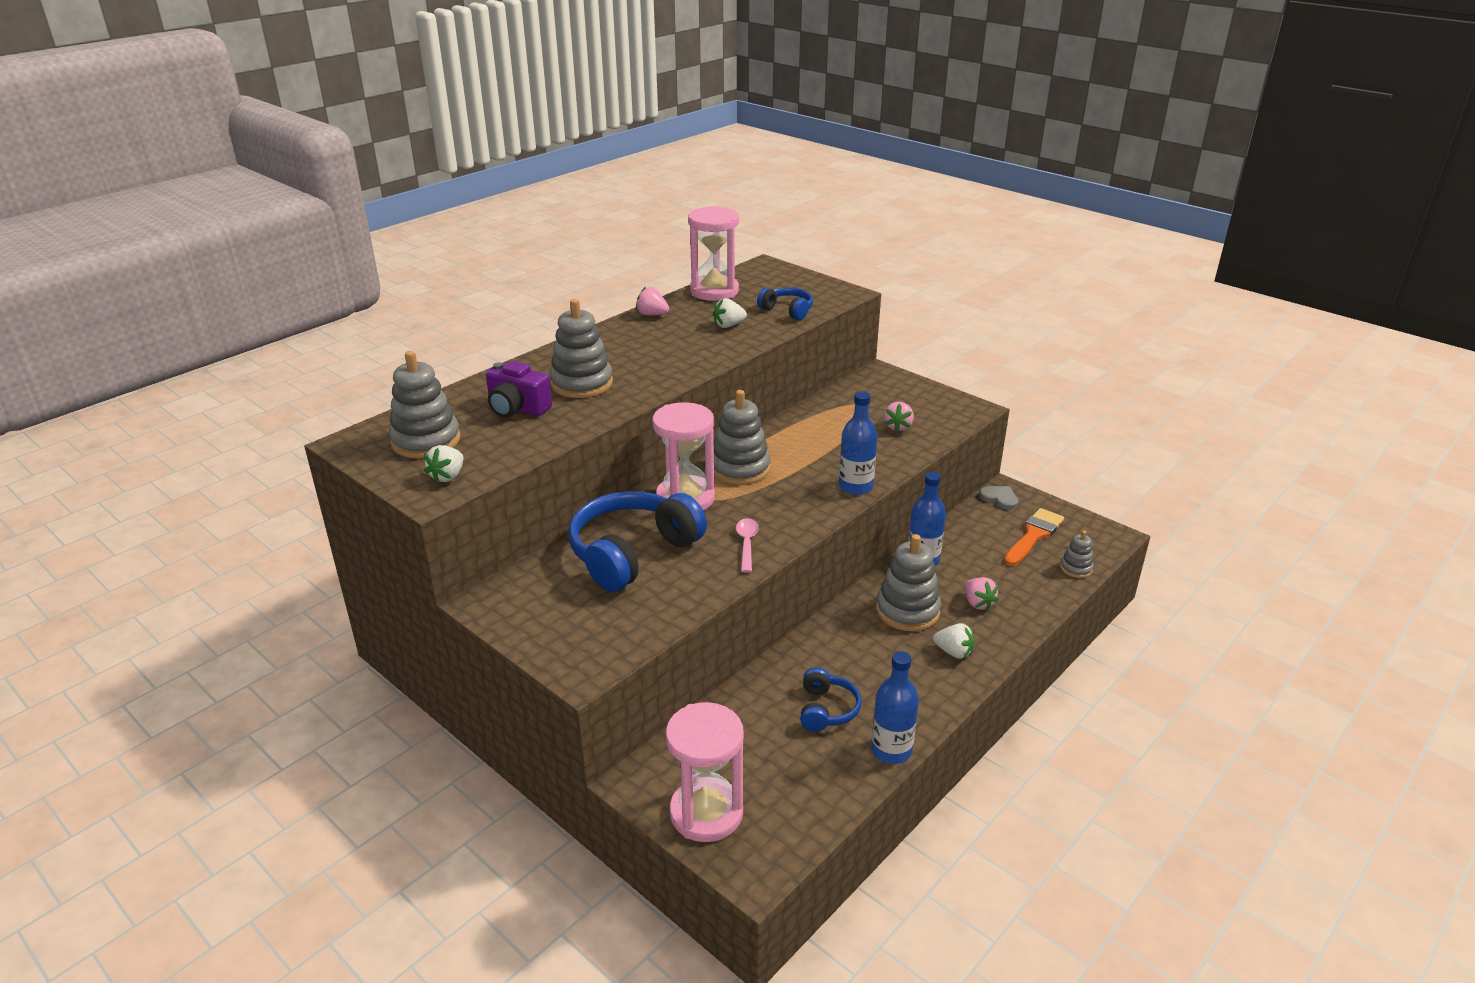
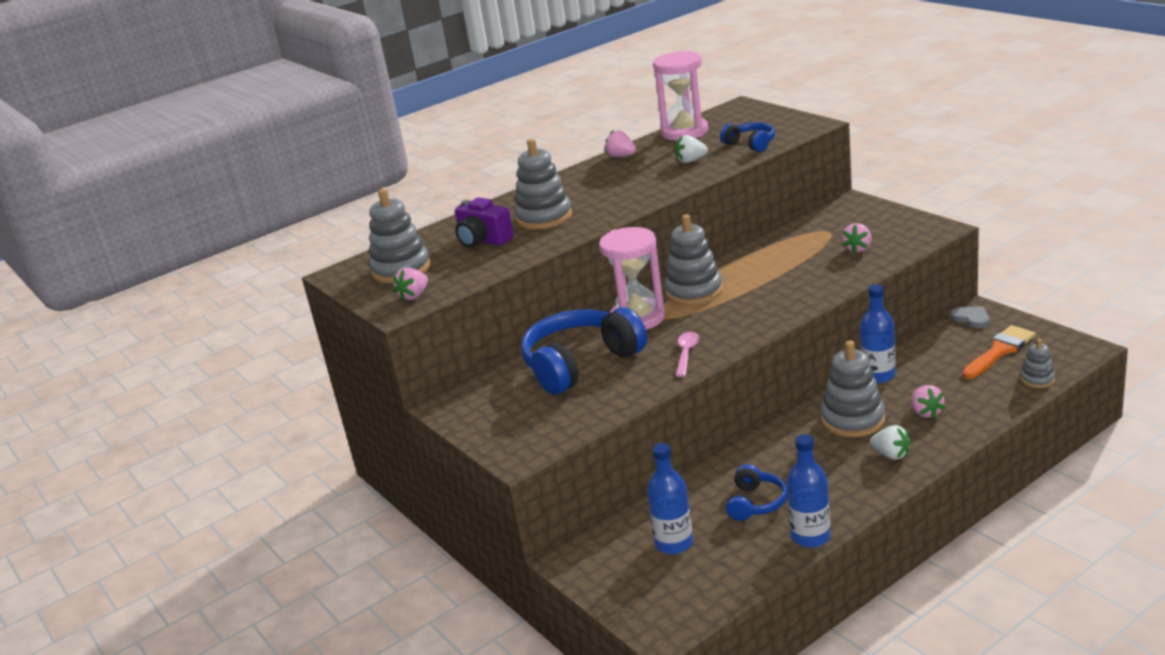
camera: 15 degrees right, 5 degrees down
(448, 476) = (414, 296): white strawberry -> pink strawberry
(706, 813) = (628, 584): pink hourglass -> none
(855, 487) = (802, 302): blue bottle -> blue bottle (674, 543)

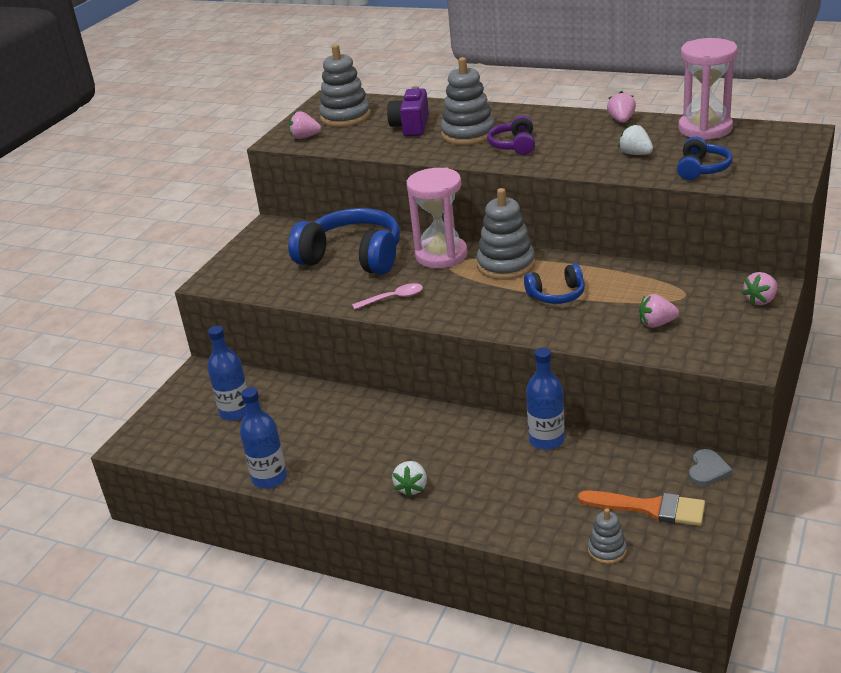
camera: 60 degrees right, 5 degrees up
(600, 202) = (514, 145): none -> purple headphones
(755, 503) = (304, 434): blue headphones -> blue headphones (557, 295)
(853, 420) = (458, 448): grey stacking toy -> none
(926, 412) = (496, 489): pink strawberry -> pink strawberry (760, 300)

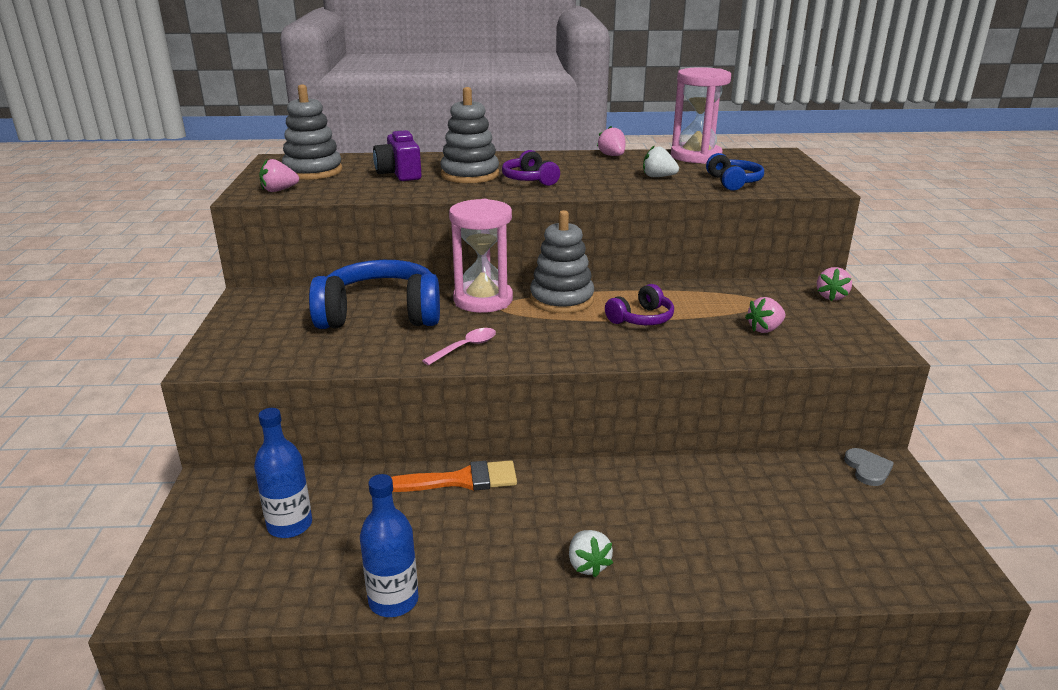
camera: 30 degrees left, 5 degrees down
(546, 440) = (690, 474): blue bottle -> none
(557, 295) = (641, 318): blue headphones -> purple headphones
(607, 550) = (859, 579): grey stacking toy -> none
(650, 508) = (855, 521): orange brush -> orange brush (461, 480)

